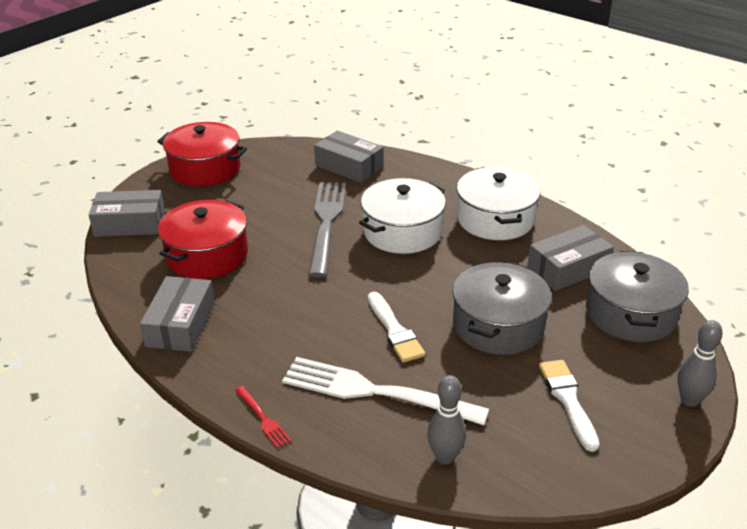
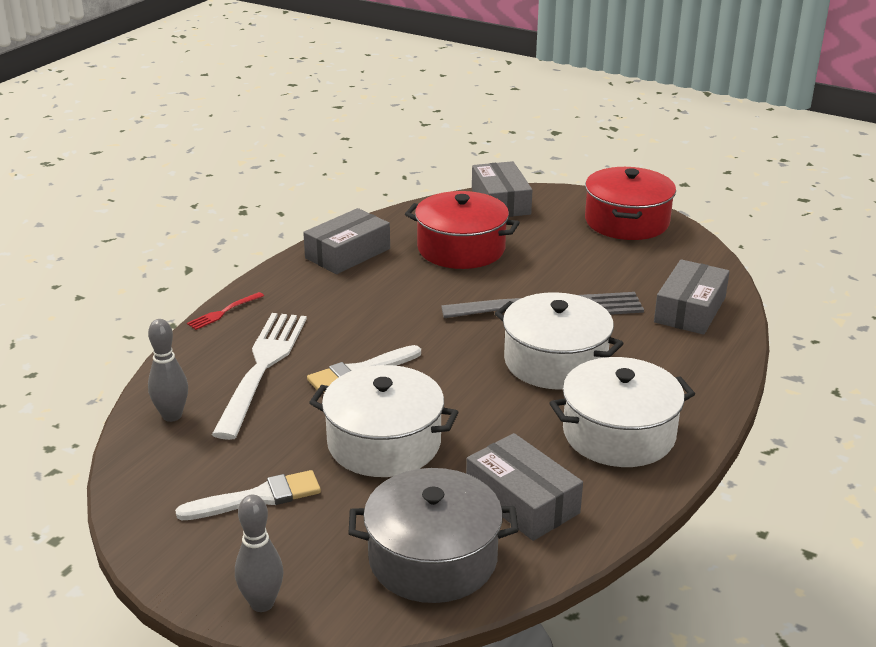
camera: 80 degrees right, 5 degrees down
(181, 324) = (348, 253): grey box -> grey box turned 45 degrees counterclockwise
(498, 325) = (384, 443): grey pot -> white pot

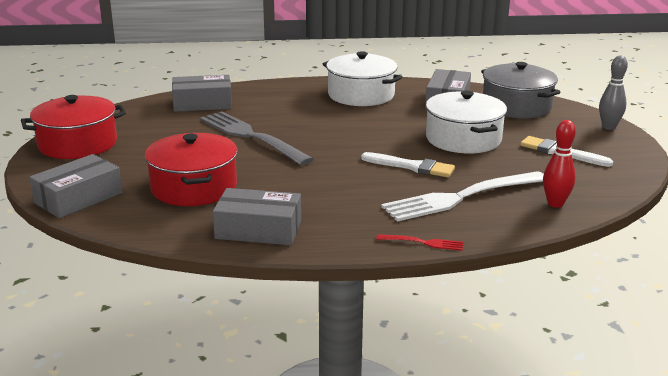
camera: 125 degrees left, 5 degrees down
(172, 416) = (555, 204): grey bowling pin -> red bowling pin
(555, 361) = (315, 121): white pot -> none

